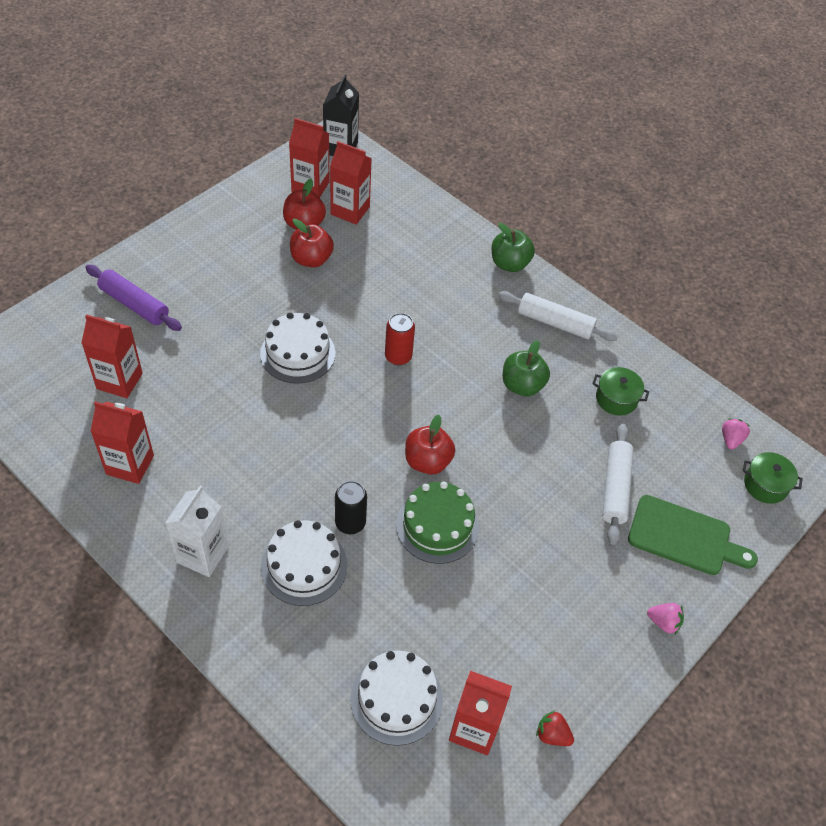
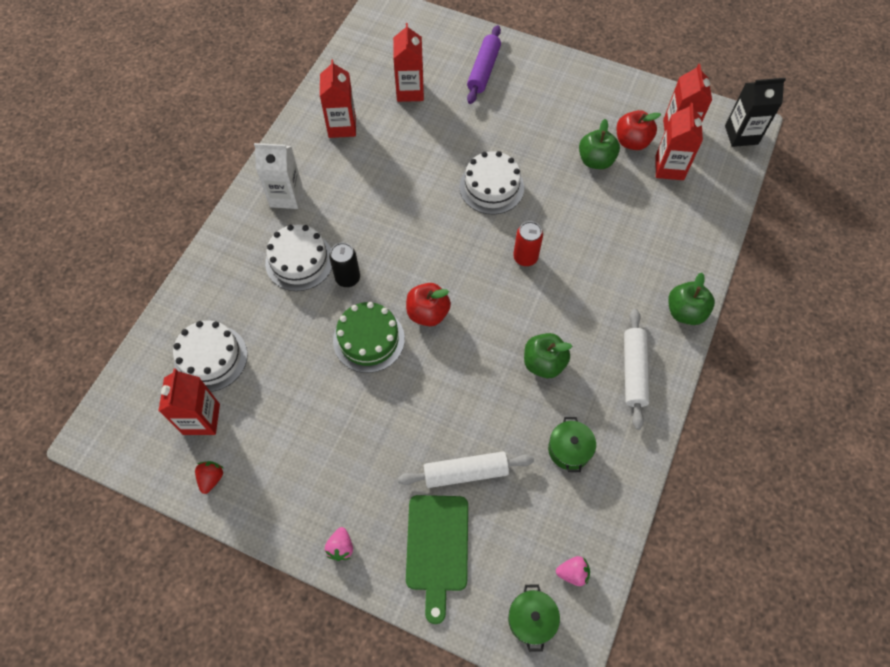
camera: 75 degrees right, 10 degrees up
(311, 259) = (595, 160): red apple -> green apple

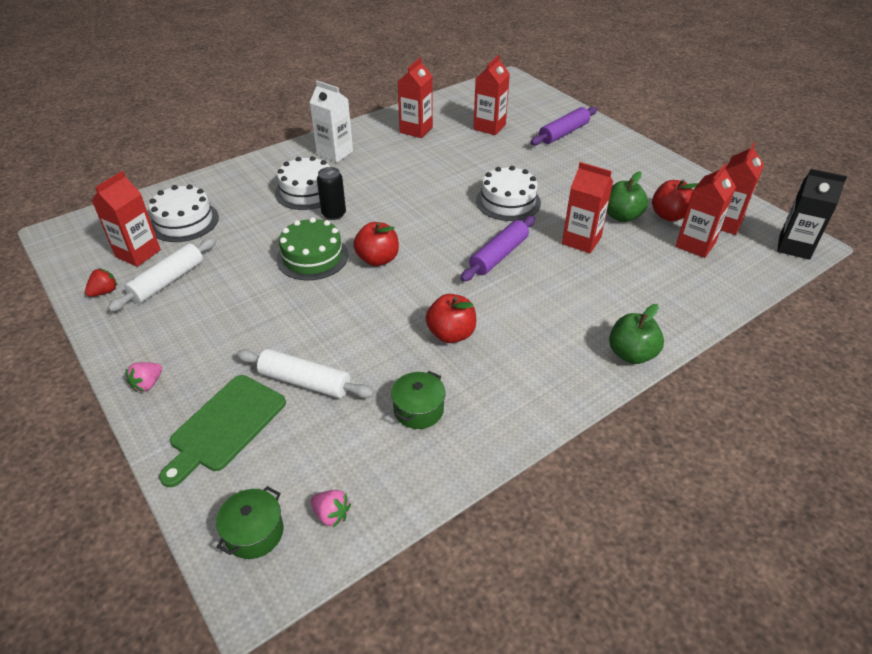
camera: 30 degrees right, 20 degrees down
(525, 257) = (499, 255): red can -> purple rolling pin
(543, 363) = (451, 334): green apple -> red apple
(580, 206) = (581, 241): none -> red carton
(633, 371) = (537, 377): white rolling pin -> white rolling pin (168, 281)

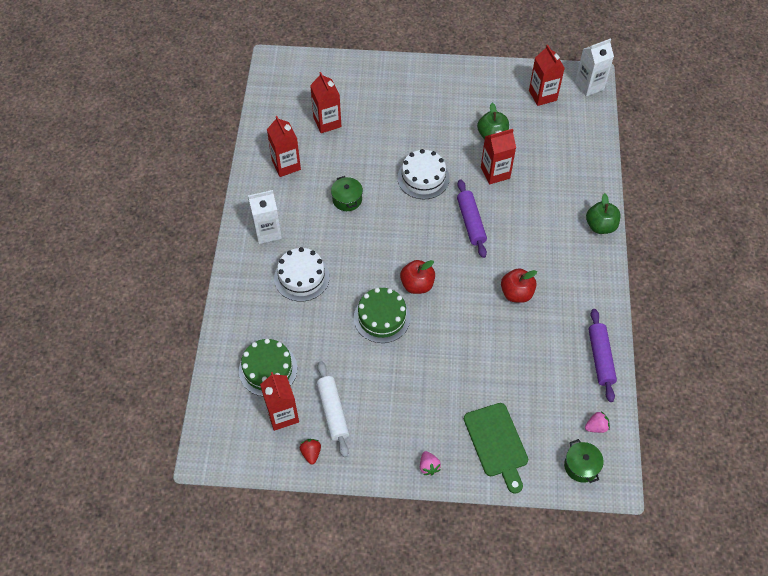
camera: 50 degrees left, 15 degrees up
(184, 221) = (268, 369): white cake -> green cake
(305, 381) = (494, 386): white rolling pin -> none
(334, 214) = (345, 278): black can -> none
(418, 410) = (559, 346): green pot -> green pot (347, 199)
(563, 133) = (377, 90): purple rolling pin -> purple rolling pin (600, 358)
(669, 215) = (513, 113): red apple -> none
(695, 245) = (547, 125): red carton -> none
(794, 247) = (589, 85): black carton -> white carton

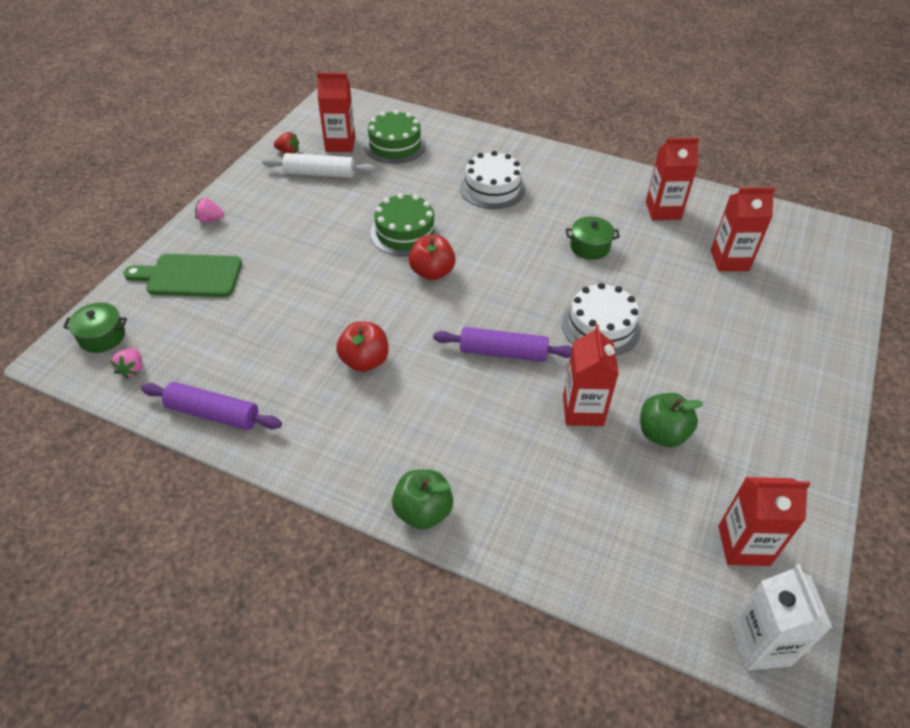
camera: 110 degrees right, 10 degrees down
(267, 232) = (566, 177): white carton -> none

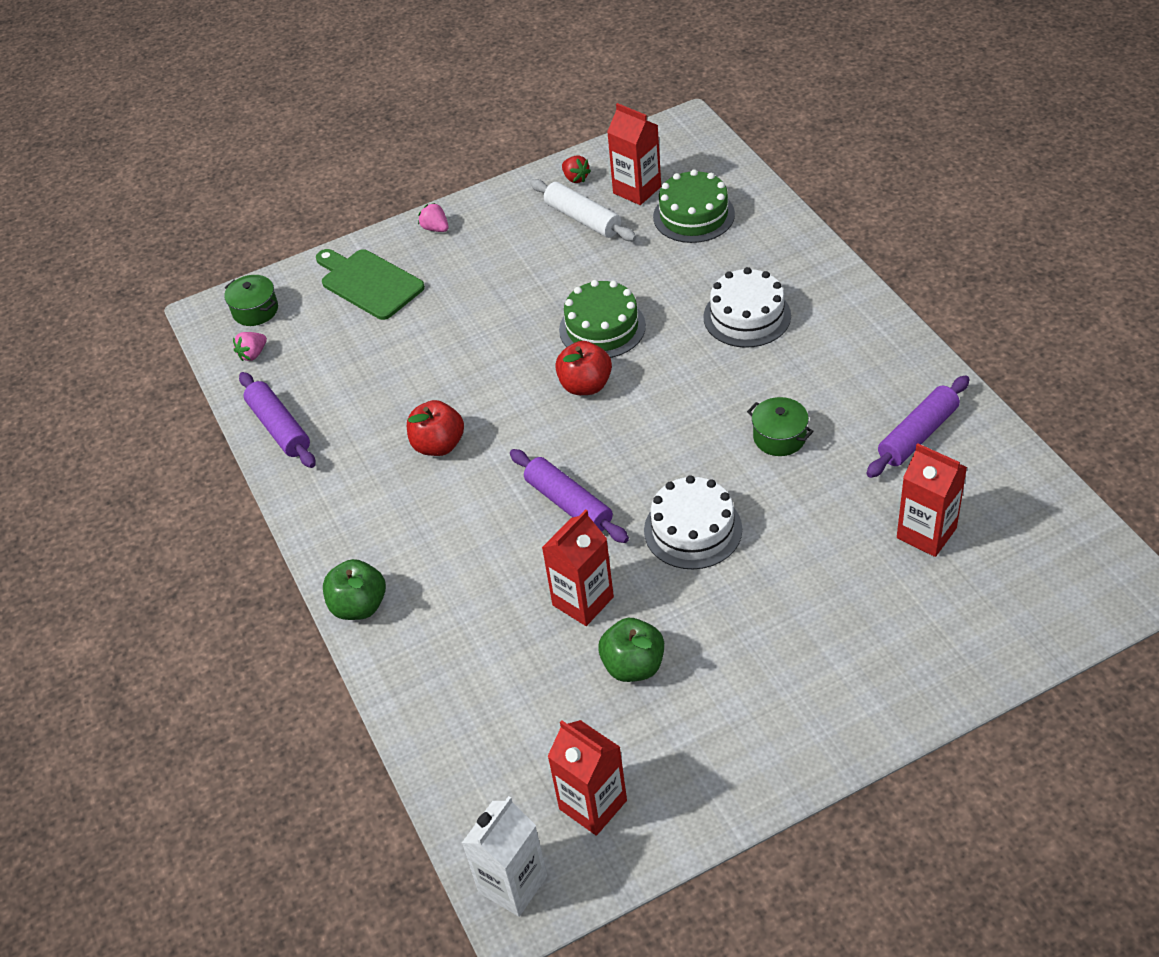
camera: 45 degrees right, 0 degrees up
(663, 210) = (917, 435): red carton -> purple rolling pin

